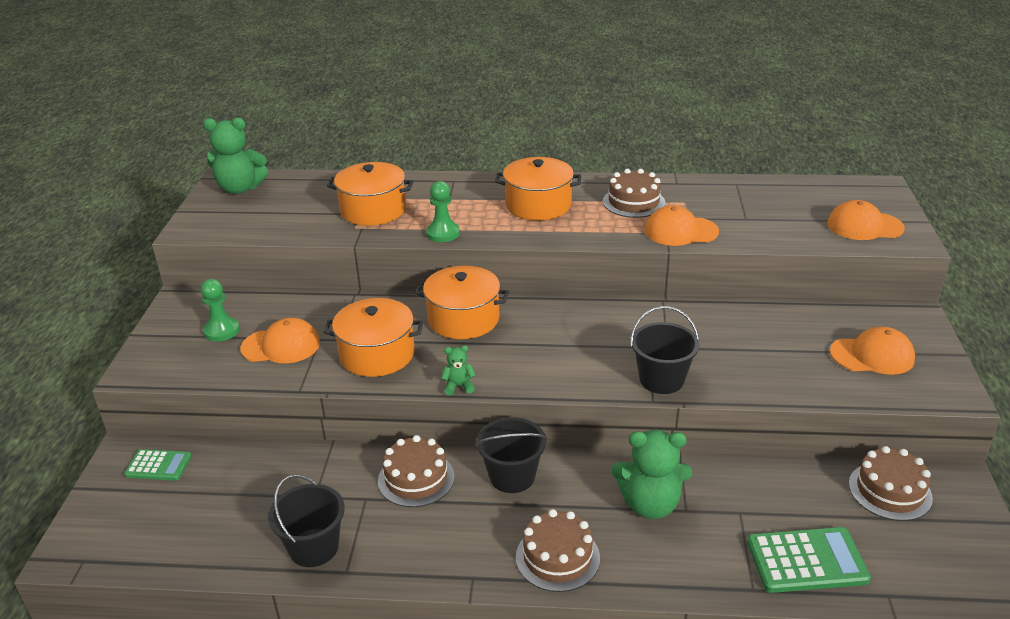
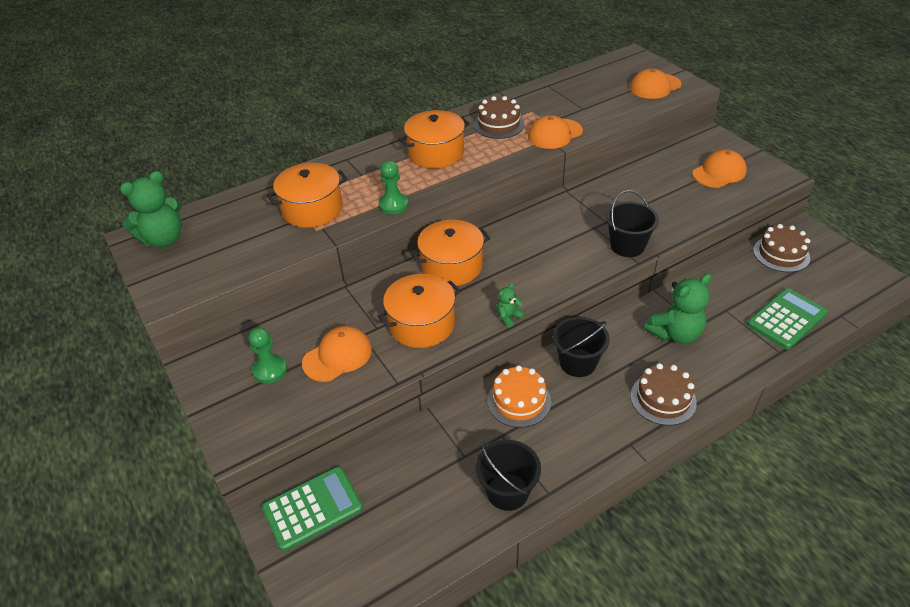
camera: 35 degrees left, 10 degrees up
(158, 465) = (312, 508): green calculator -> green calculator, size x1.63
(416, 478) = (519, 401): brown cake -> orange cake

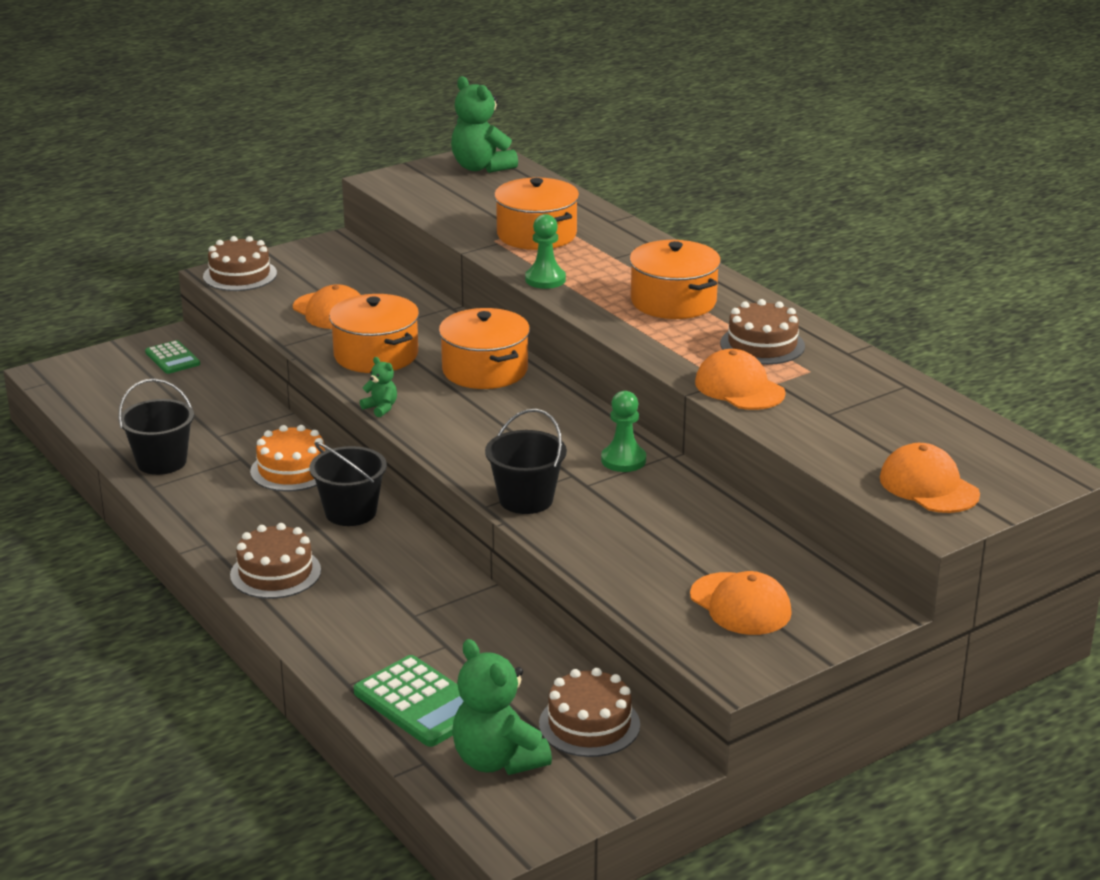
camera: 85 degrees right, 15 degrees down
(244, 427) = (240, 275): none -> brown cake
(270, 370) = (316, 279): green pawn -> green pawn (623, 460)
(312, 508) = (172, 358): green calculator -> green calculator, size x0.61
(675, 333) = (398, 594): green teddy bear -> green teddy bear (497, 760)

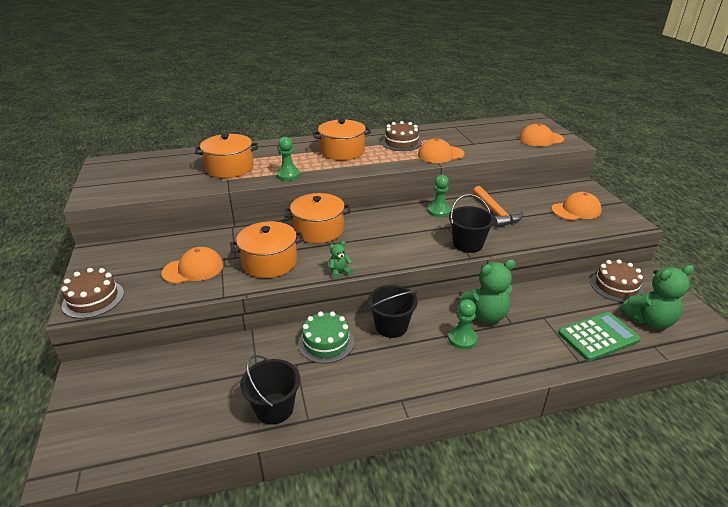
camera: 70 degrees left, 5 degrees up
(172, 358) = (118, 377): green calculator -> none
(275, 573) = (450, 372): brown cake -> none
(292, 469) = (326, 342): orange cake -> green cake
(352, 574) = (462, 339): none -> green pawn
(481, 167) = (119, 167): green teddy bear -> green teddy bear (485, 315)
(661, 516) = (495, 212): none -> orange hammer

